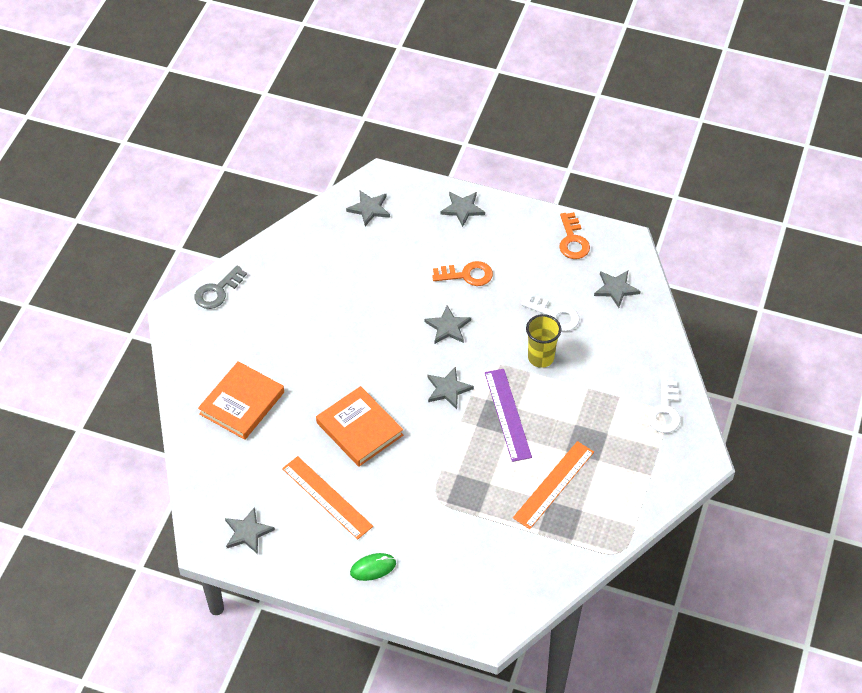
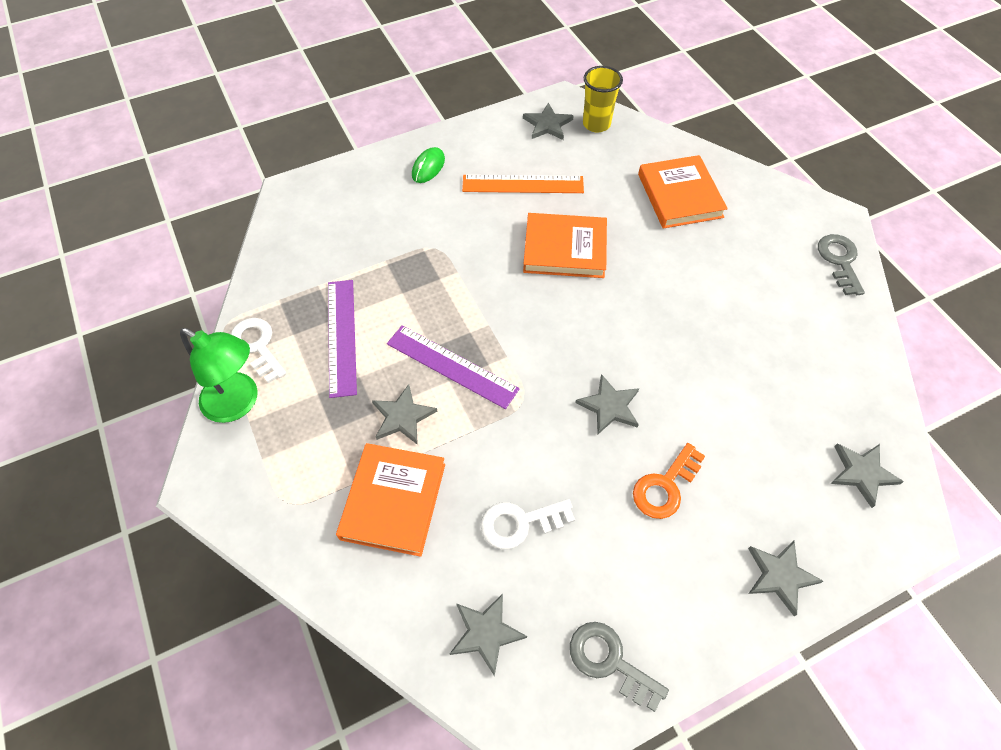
camera: 135 degrees right, 5 degrees up
(448, 389) = (534, 344): grey star -> grey star (402, 417)
(541, 358) = (481, 455): yellow cup -> yellow cup (596, 124)
(554, 484) = (341, 336): orange ruler -> purple ruler
(573, 240) = (609, 661): orange key -> grey key
(607, 372) = (393, 501): none -> orange book
(648, 491) = (239, 403): none -> green lamp
(665, 411) = (287, 508): white key -> white key (257, 346)

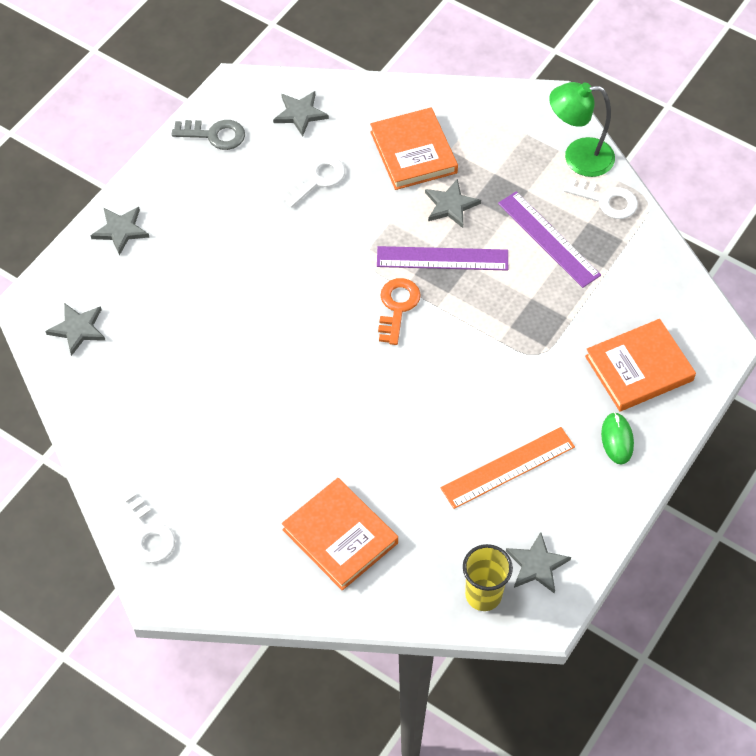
camera: 150 degrees right, 0 degrees up
(565, 249) = (419, 412): orange book -> orange book (639, 368)
(609, 406) = (297, 287): grey star -> none
(665, 486) = (226, 250): orange key -> orange key (397, 307)
(839, 261) = (146, 533): grey key -> white key

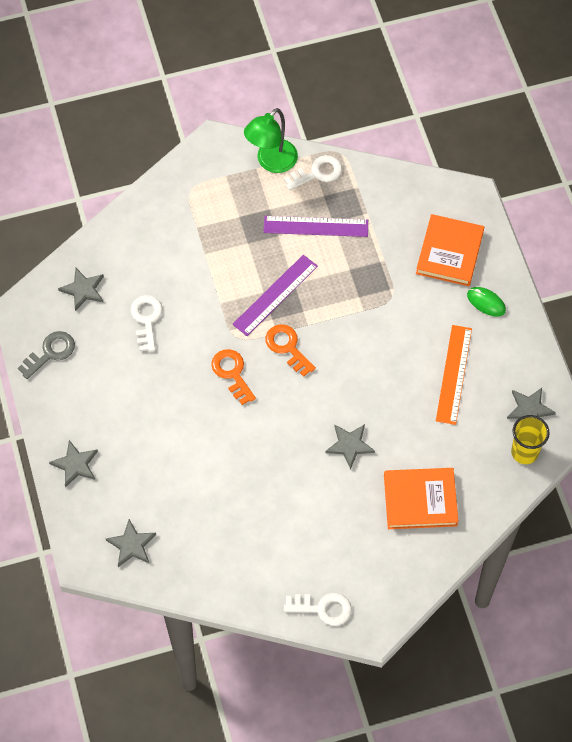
camera: 50 degrees left, 5 degrees up
(326, 282) = (232, 373): none -> orange key
(413, 152) = (178, 248): orange book -> none
(450, 205) = (239, 259): grey star -> grey star (349, 445)

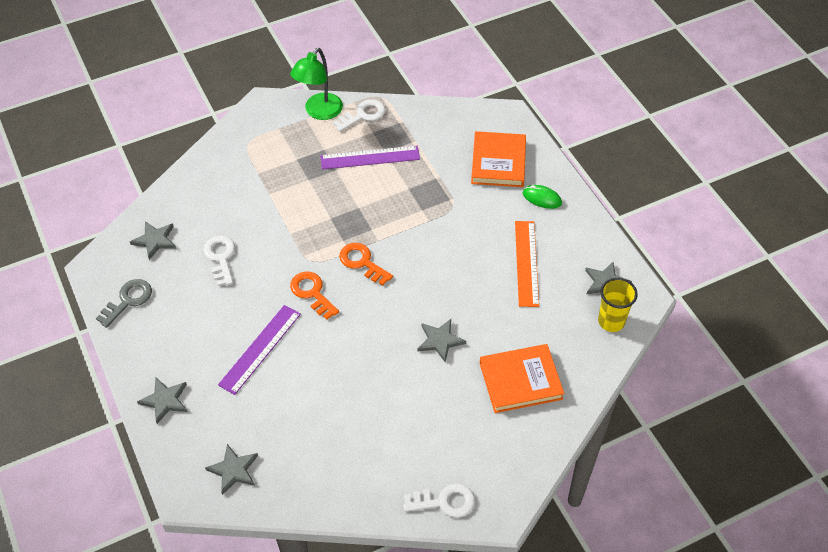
camera: 10 degrees left, 10 degrees down
(275, 295) = (342, 219): purple ruler -> purple ruler (260, 349)

